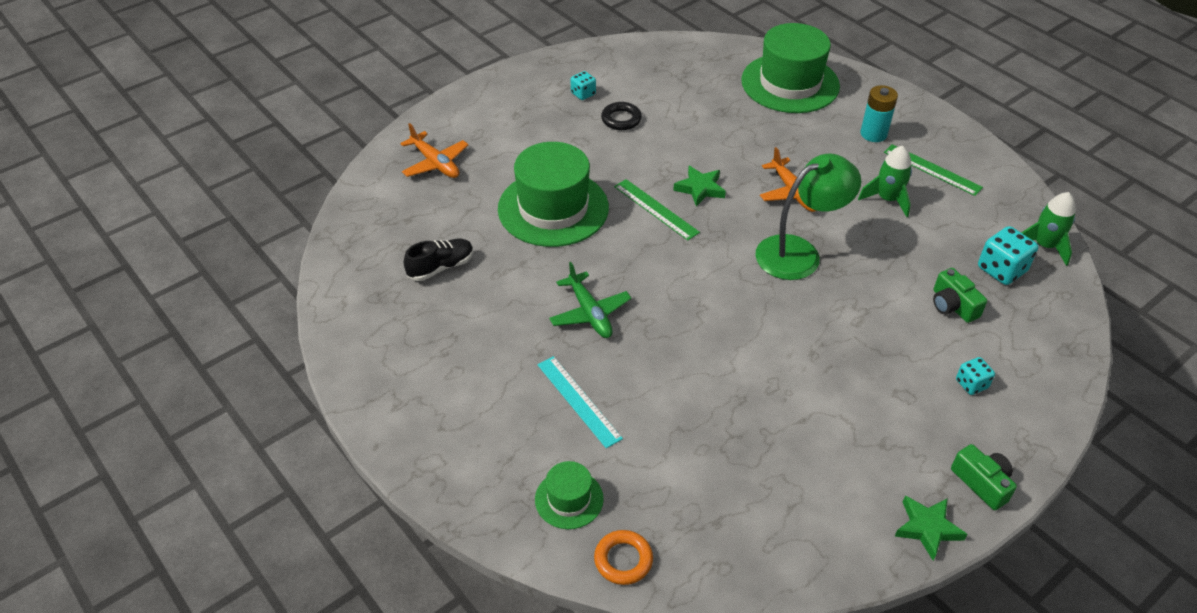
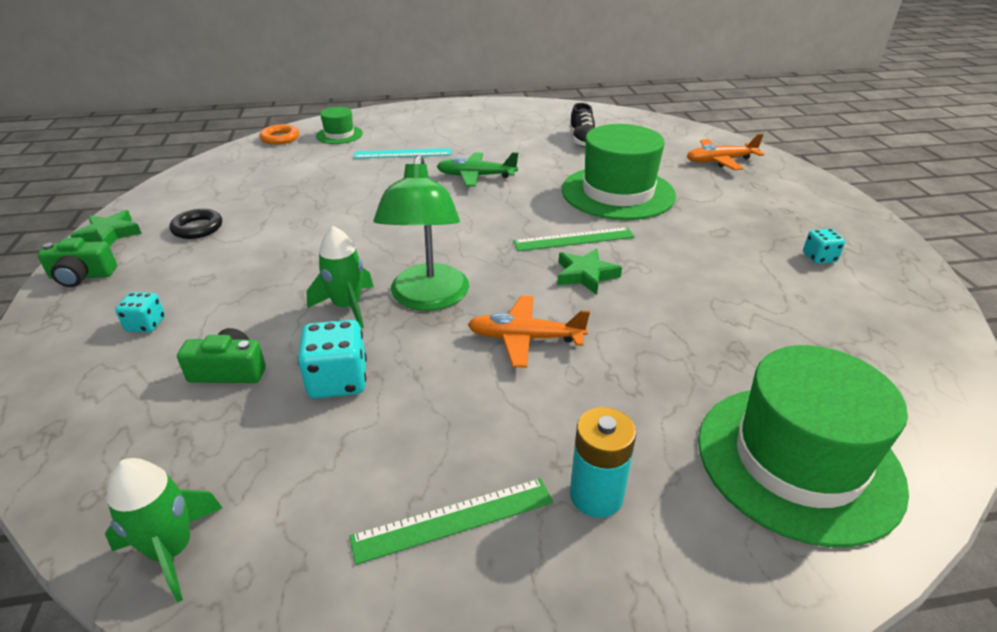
camera: 120 degrees right, 10 degrees down
(621, 119) = (752, 266): black ring -> black ring (197, 228)
(887, 199) = (439, 419): green rocket -> green rocket (347, 306)
(1001, 270) = (208, 456): turquoise dice -> turquoise dice (338, 380)

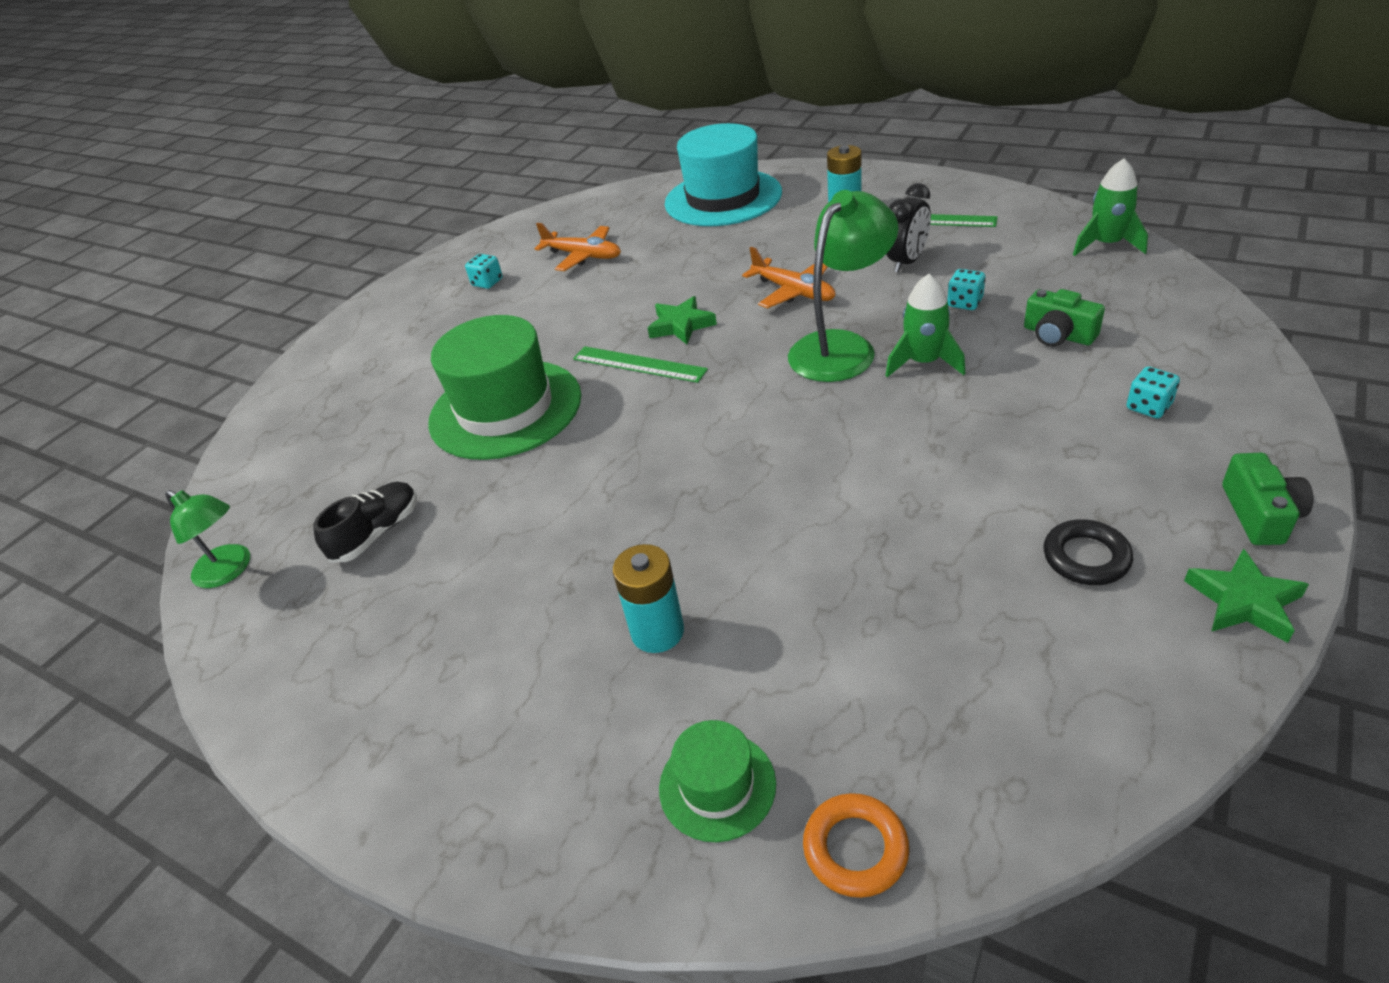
camera: 135 degrees left, 5 degrees up
(82, 276) = (1260, 514): green camera -> green camera turned 60 degrees clockwise
(338, 380) = (965, 303): turquoise dice -> turquoise dice, size x0.60
(403, 153) = (657, 631): turquoise ruler -> turquoise battery
(435, 419) = (907, 262): none -> black clock
(476, 176) = (615, 511): green plane -> none
(622, 117) = (229, 571): none -> green lamp
(720, 161) = (324, 414): orange plane -> orange plane (583, 256)
(798, 461) = (723, 198): green hat -> turquoise hat

